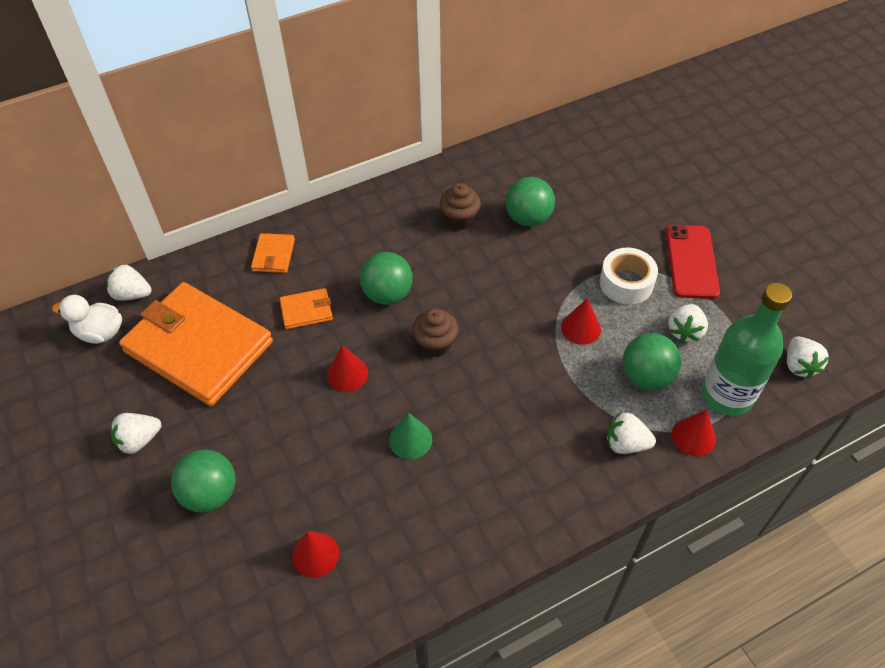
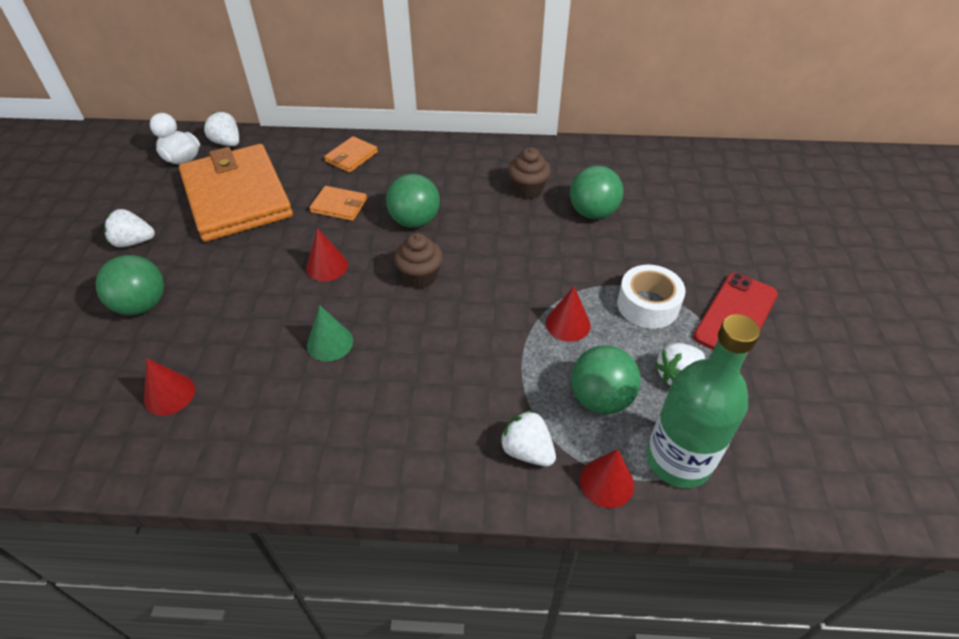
camera: 30 degrees right, 5 degrees down
(799, 365) = (792, 473): white strawberry -> none

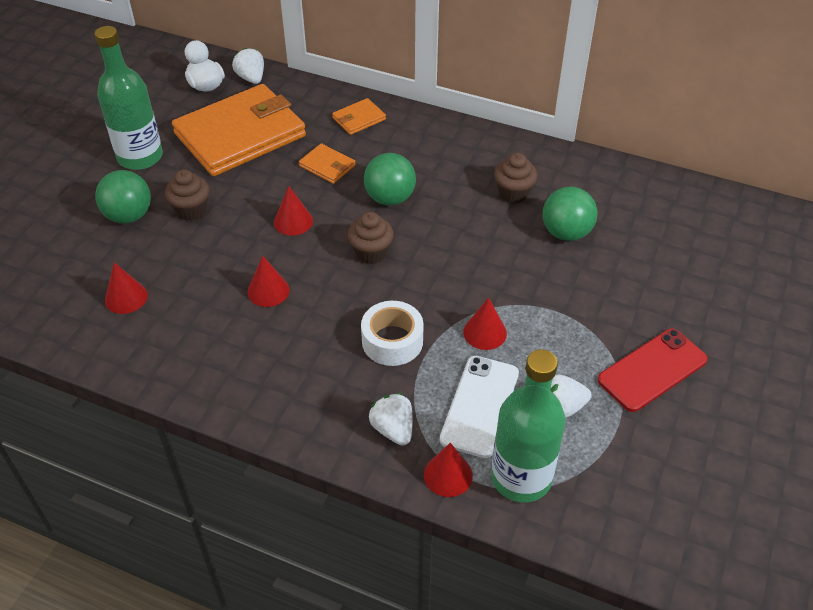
camera: 20 degrees right, 0 degrees up
(134, 242) = (140, 157): white strawberry -> green bottle
(212, 282) = (191, 210): none -> brown cupcake
(237, 196) = (240, 135): orange wallet -> orange wallet turned 60 degrees clockwise
(330, 343) = (268, 291): green cone -> red cone
(600, 398) = (479, 406): green ball -> white phone
(647, 305) = (570, 336): white tape -> white tape (392, 341)

